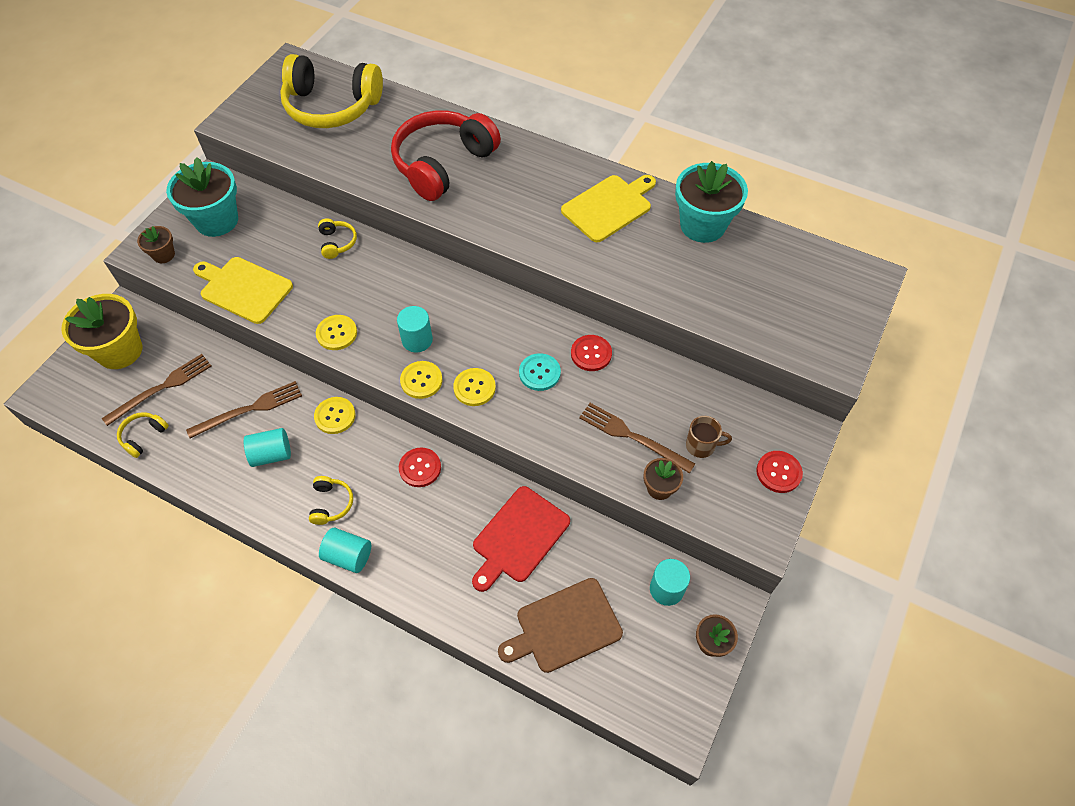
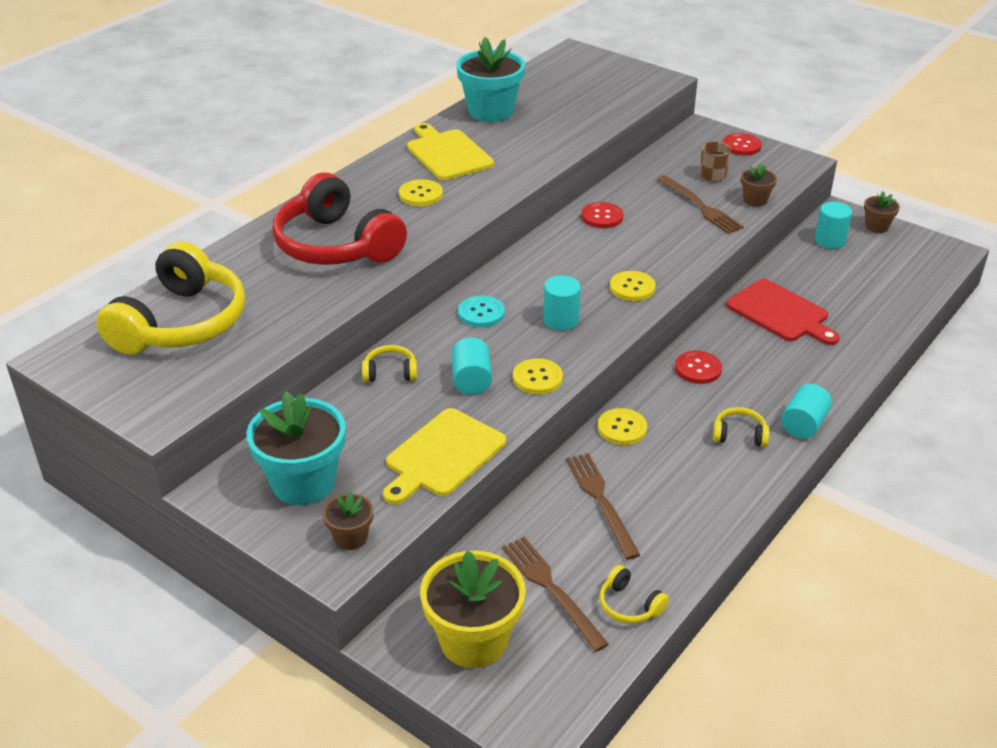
camera: 80 degrees left, 20 degrees down
(271, 454) = (670, 482): turquoise cylinder -> turquoise cylinder (471, 380)
(421, 380) = (617, 321): yellow button -> yellow button (420, 194)
(539, 373) = (620, 247): turquoise button -> turquoise button (481, 313)
(564, 627) = (870, 296): brown cutting board -> none
(632, 436) = (700, 206): brown fork -> brown fork turned 75 degrees counterclockwise

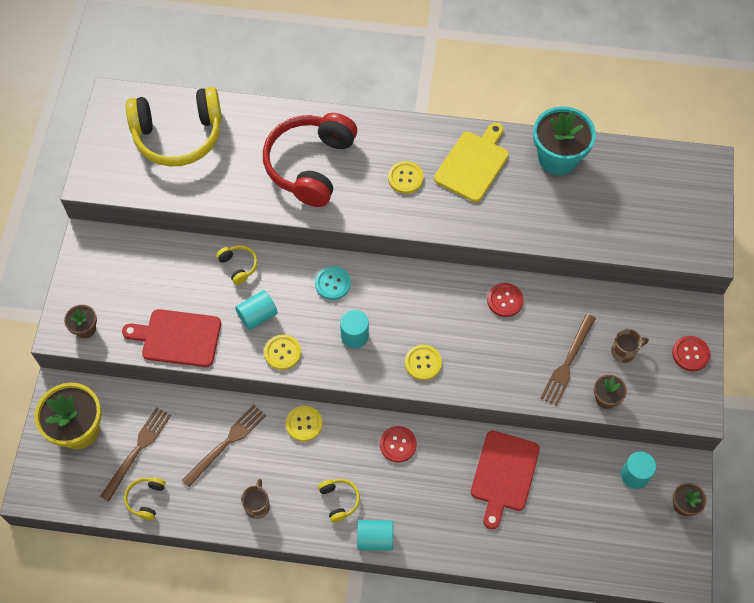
camera: 60 degrees right, 25 degrees up
(303, 482) = (115, 279): turquoise flower pot -> none
(443, 455) = (178, 338): yellow cutting board -> red cutting board
(704, 503) = (257, 505): none -> brown mug

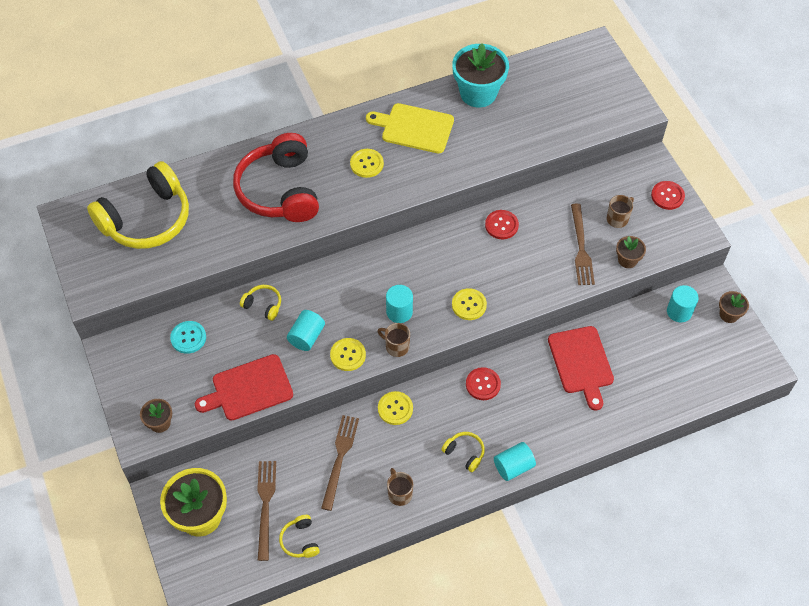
camera: 30 degrees left, 5 degrees down
(331, 368) = (396, 346): none -> brown mug
(332, 283) = (353, 280): turquoise button -> turquoise button (188, 338)
(473, 164) = (414, 128): yellow cutting board -> yellow cutting board turned 75 degrees counterclockwise

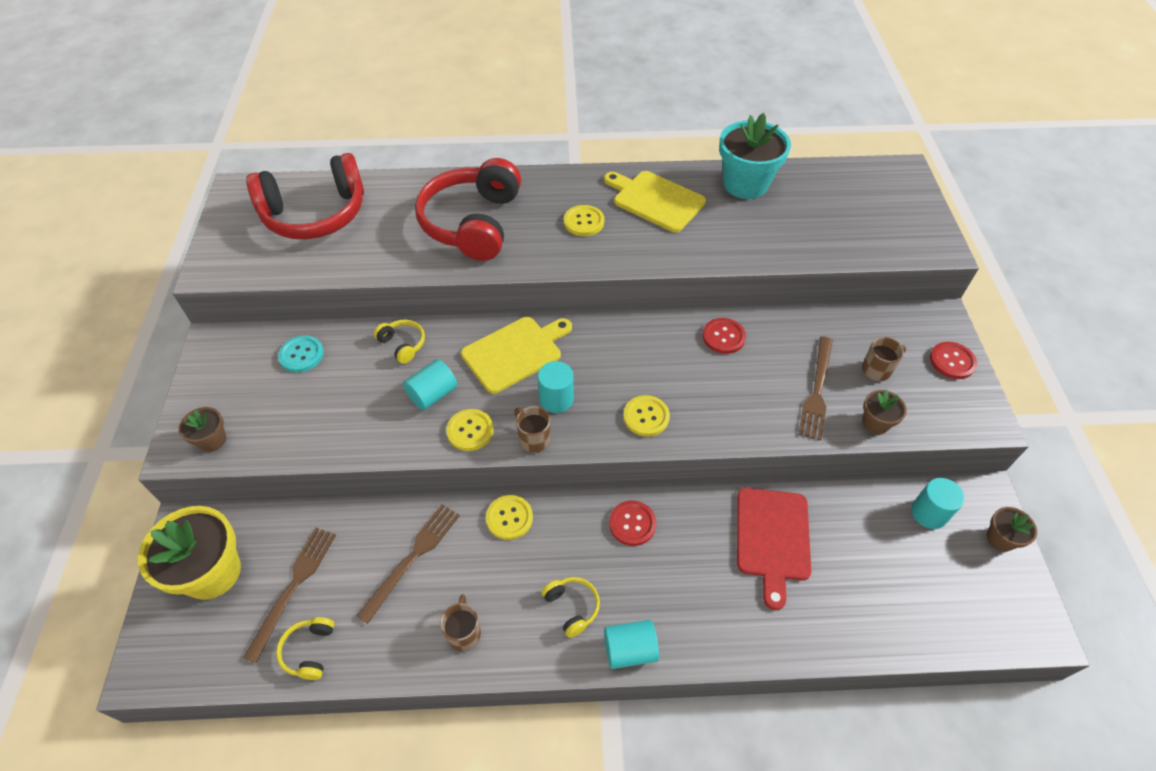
camera: 20 degrees right, 5 degrees down
(147, 219) = (315, 214): yellow headphones -> red headphones
(249, 389) = (334, 433): red cutting board -> none
(352, 285) = (515, 352): none -> yellow cutting board

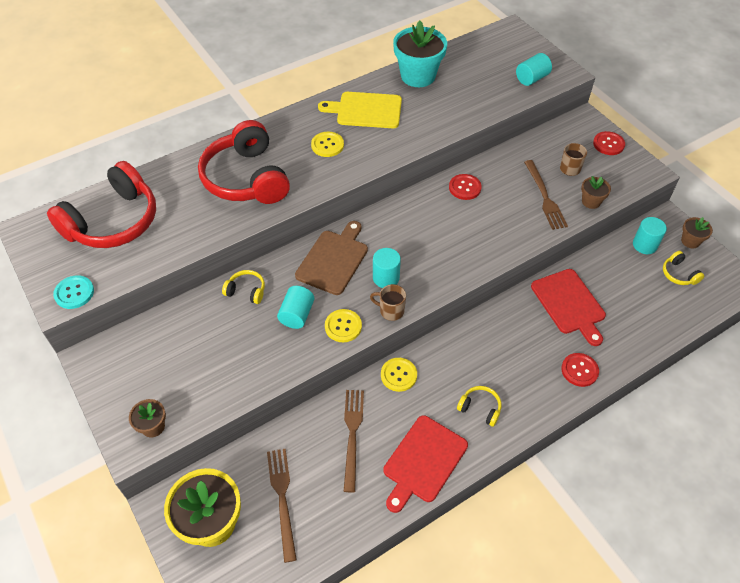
camera: 30 degrees left, 0 degrees up
(301, 355) = (172, 334): turquoise button -> turquoise button (74, 293)
(309, 651) = (327, 531): yellow headphones -> yellow headphones (678, 274)
(464, 633) = (423, 461): brown mug -> red cutting board
(515, 352) = (333, 260): yellow cutting board -> brown cutting board
(630, 650) = (533, 414): turquoise cylinder -> turquoise cylinder (531, 78)
(632, 524) = (480, 338): red button -> red button (579, 370)
(646, 417) = (453, 262): yellow button -> none

